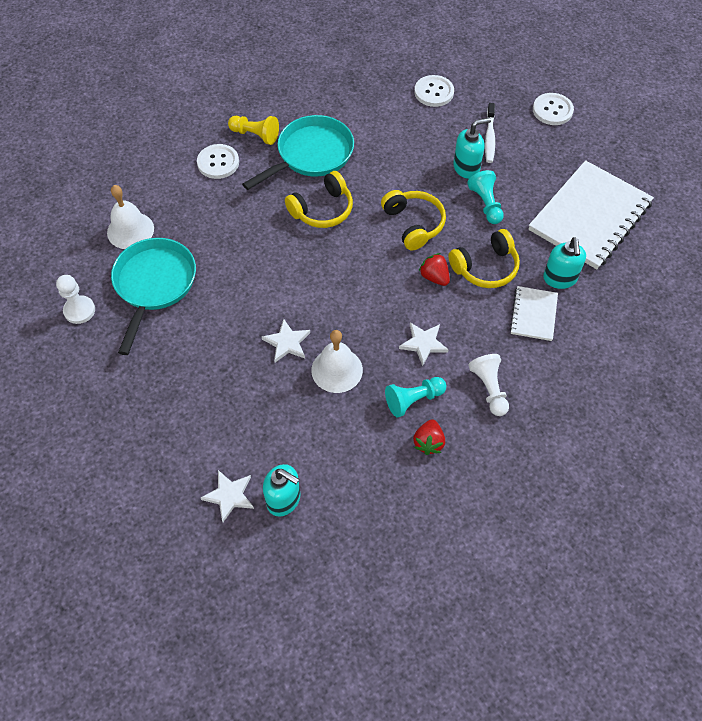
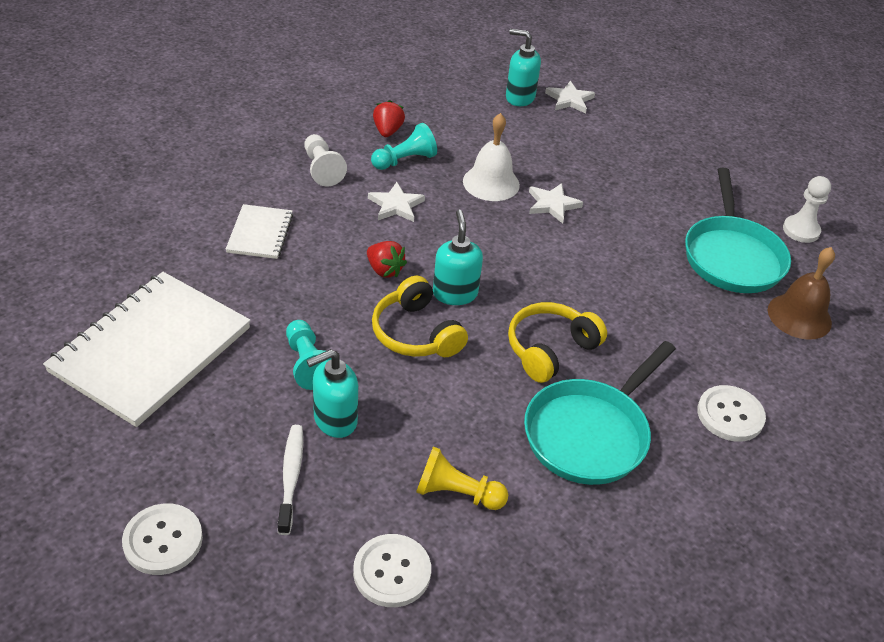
camera: 170 degrees right, 15 degrees down
(130, 230) = (799, 316): white bell -> brown bell
(255, 135) = (692, 465): yellow pawn -> yellow pawn (457, 493)
(485, 267) = (316, 282): yellow headphones -> none
(559, 279) = (217, 271): turquoise soap dispenser -> turquoise soap dispenser (455, 293)

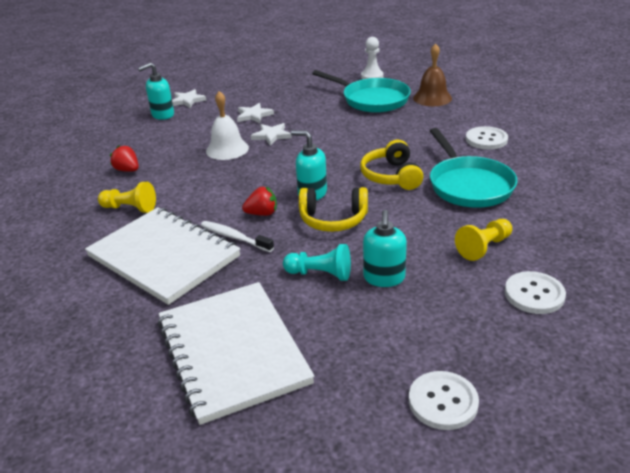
camera: 50 degrees left, 10 degrees down
(260, 233) = (163, 257): white notebook -> white notebook, size x2.06
(291, 477) = (422, 314): white toothbrush -> white toothbrush (234, 237)
(322, 169) = (130, 208): white pawn -> yellow pawn
(396, 205) = (205, 190): white star -> white star (254, 115)
(404, 160) = (165, 173): turquoise pawn -> none

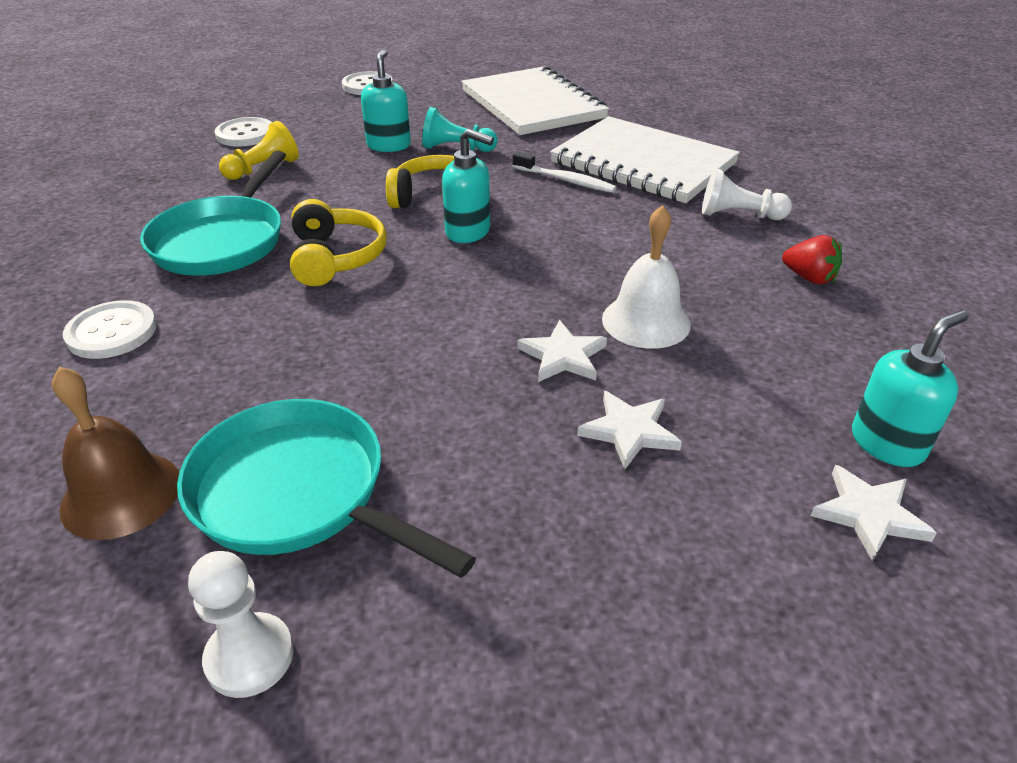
camera: 175 degrees right, 5 degrees up
(130, 208) = (738, 215): yellow pawn -> white pawn
(262, 213) = (538, 206): red strawberry -> none
(468, 185) = (222, 241): turquoise pan -> turquoise pan turned 150 degrees counterclockwise

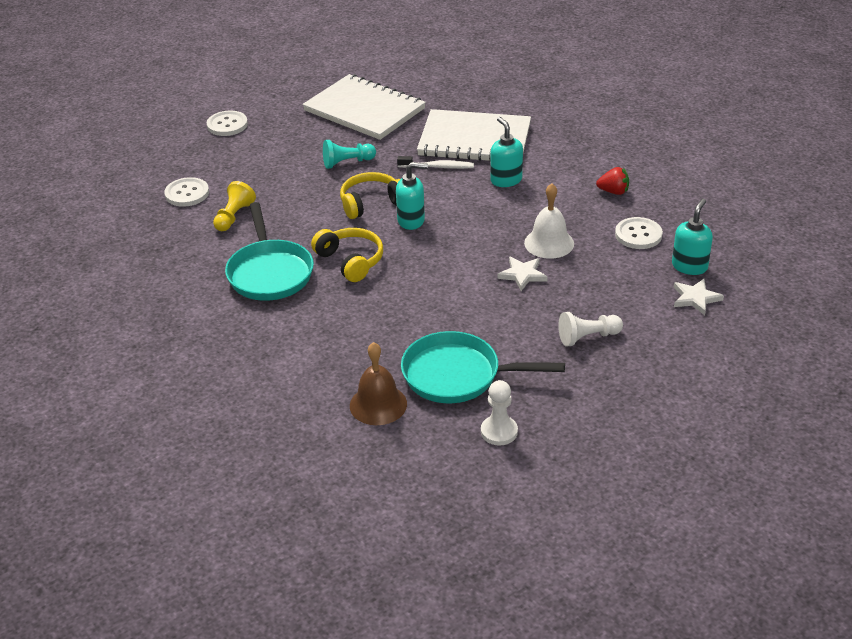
camera: 25 degrees left, 0 degrees up
(112, 332) = (274, 342): white button -> white button (638, 235)
(389, 145) = (299, 173): turquoise soap dispenser -> turquoise soap dispenser (506, 180)
(629, 431) = (579, 299): white star -> none
(738, 215) = (554, 162): white pawn -> white pawn (587, 337)

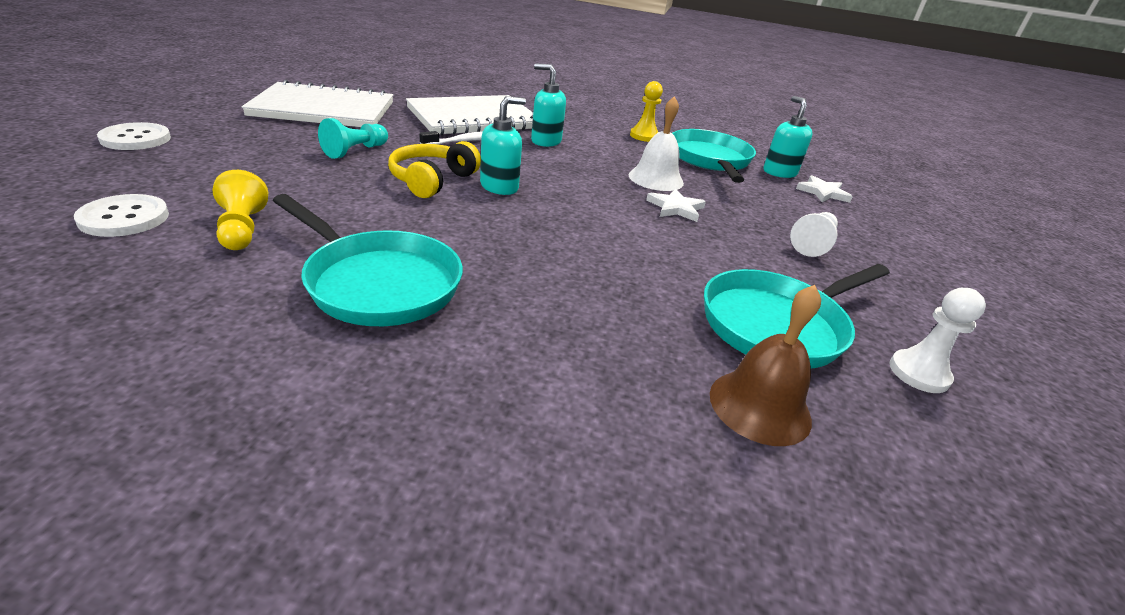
camera: 45 degrees left, 5 degrees down
(351, 261) = (480, 240): yellow headphones -> none
(613, 192) = (644, 136): red strawberry -> yellow pawn
(638, 235) = (710, 160): white button -> turquoise pan

